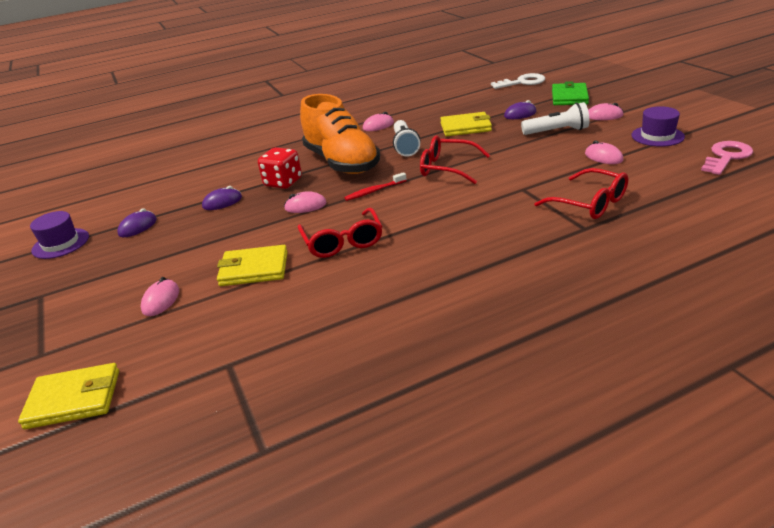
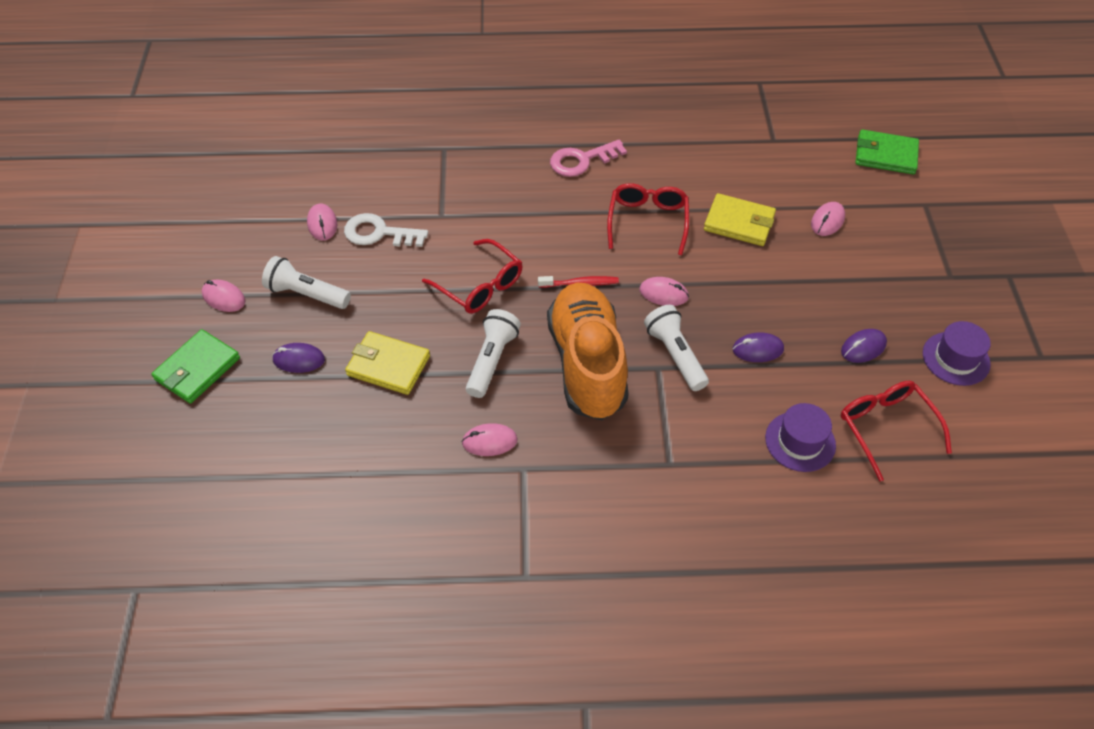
camera: 160 degrees left, 20 degrees up
(74, 399) = (885, 155): yellow wallet -> green wallet
(283, 182) = (675, 355): red dice -> white flashlight
(522, 82) = (192, 460): white key -> white key (378, 233)
(589, 203) = (409, 171): red glasses -> red glasses (886, 428)
(657, 136) = (234, 230): purple hat -> purple hat (800, 441)
(726, 157) = (232, 171): pink key -> pink key (581, 160)

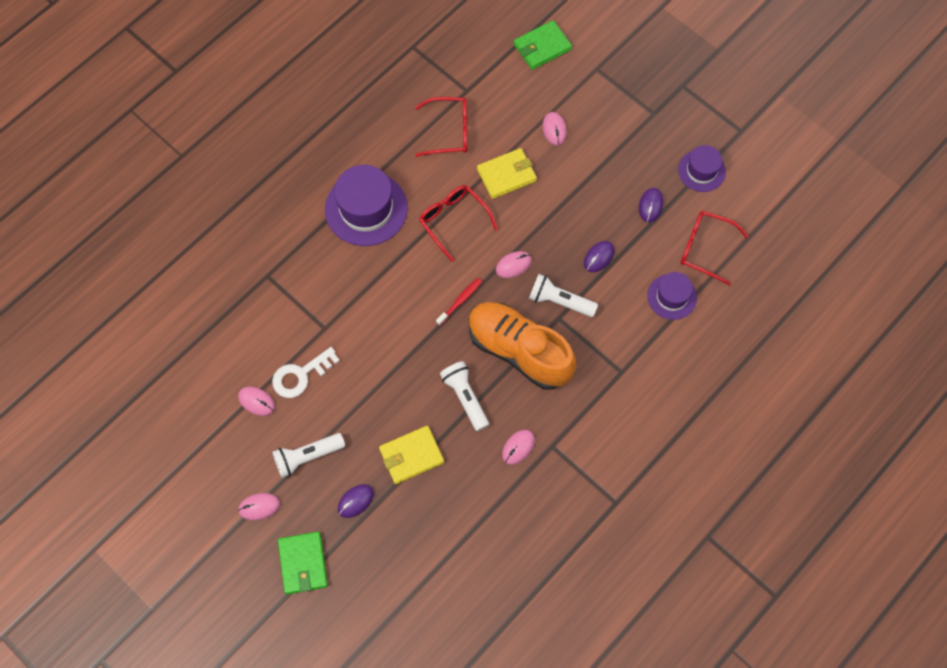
camera: 45 degrees left, 15 degrees up
(480, 286) = (404, 356): red glasses -> red glasses (449, 131)
(581, 160) = (366, 208): pink key -> purple hat

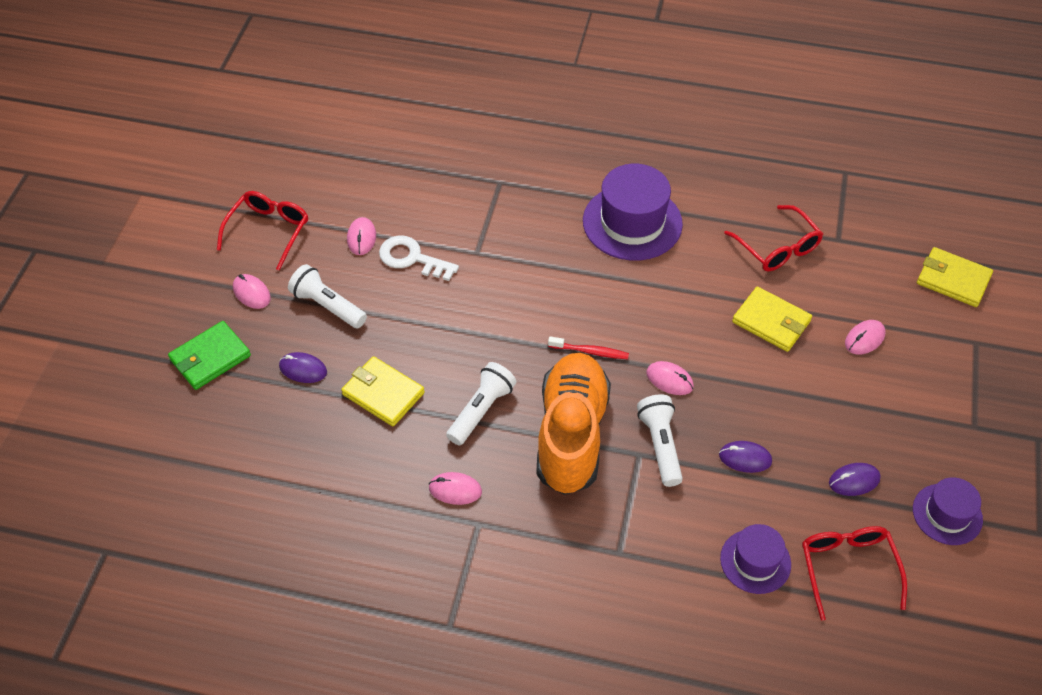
camera: 60 degrees right, 15 degrees down
(453, 221) = (678, 301): red glasses -> red glasses (268, 231)
(542, 47) = (953, 280): green wallet -> yellow wallet

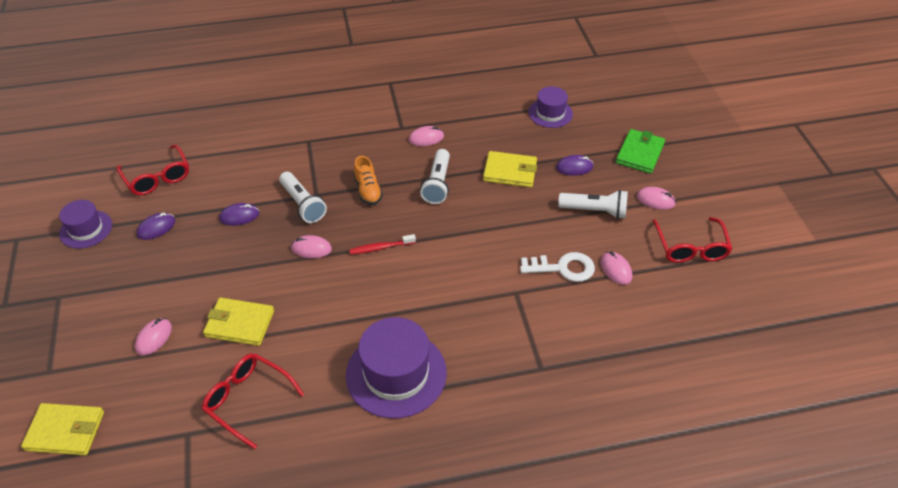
camera: 155 degrees right, 5 degrees down
(571, 434) = (368, 190): orange shoe -> orange shoe, size x0.45
(755, 561) = (219, 163): purple hat -> purple hat (550, 113)

